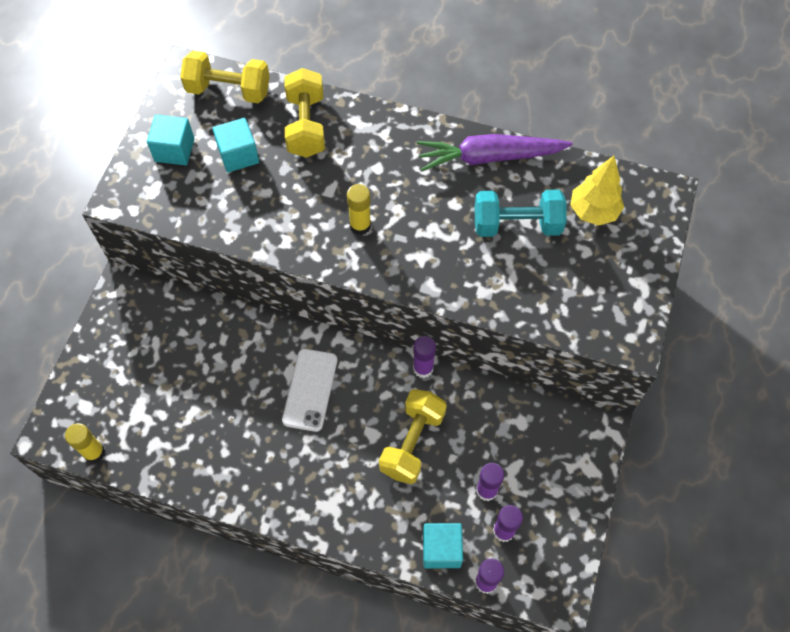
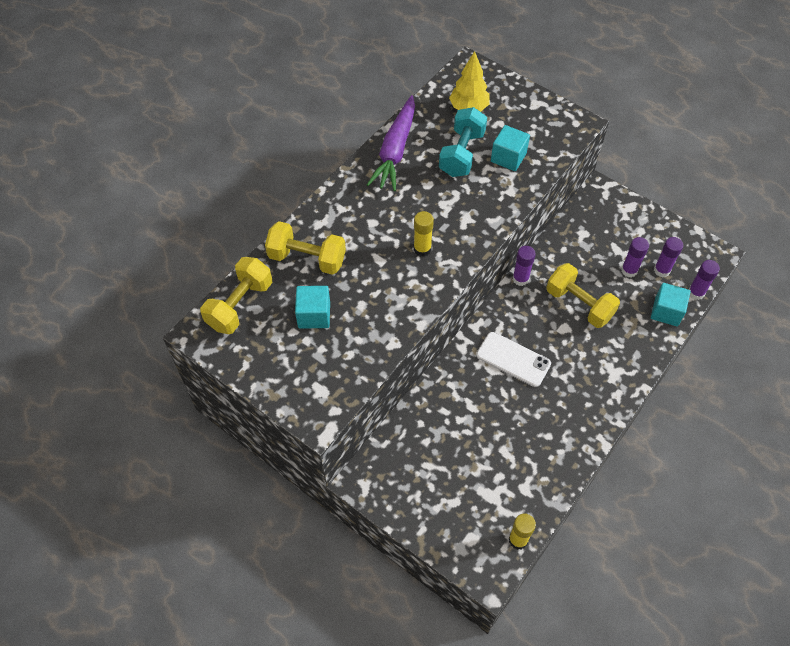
camera: 70 degrees left, 5 degrees down
(174, 150) = (285, 363): turquoise cube -> turquoise cube (508, 157)

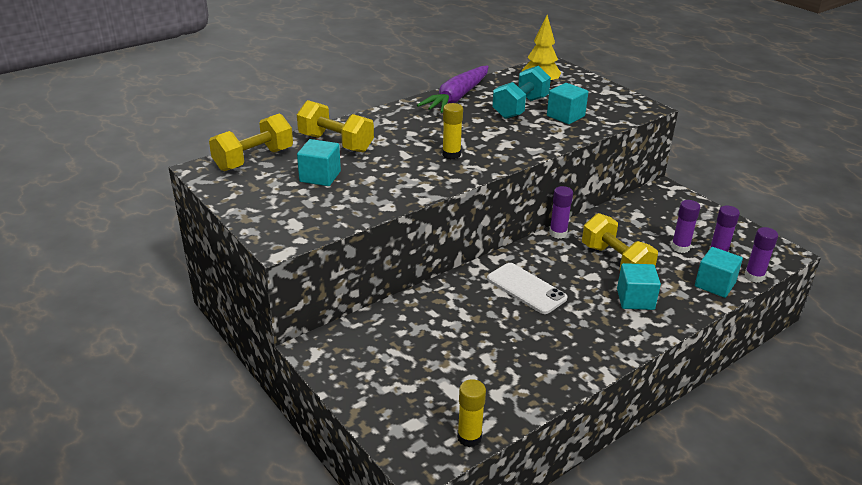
camera: 15 degrees right, 25 degrees down
(606, 348) = (635, 299): none -> turquoise cube

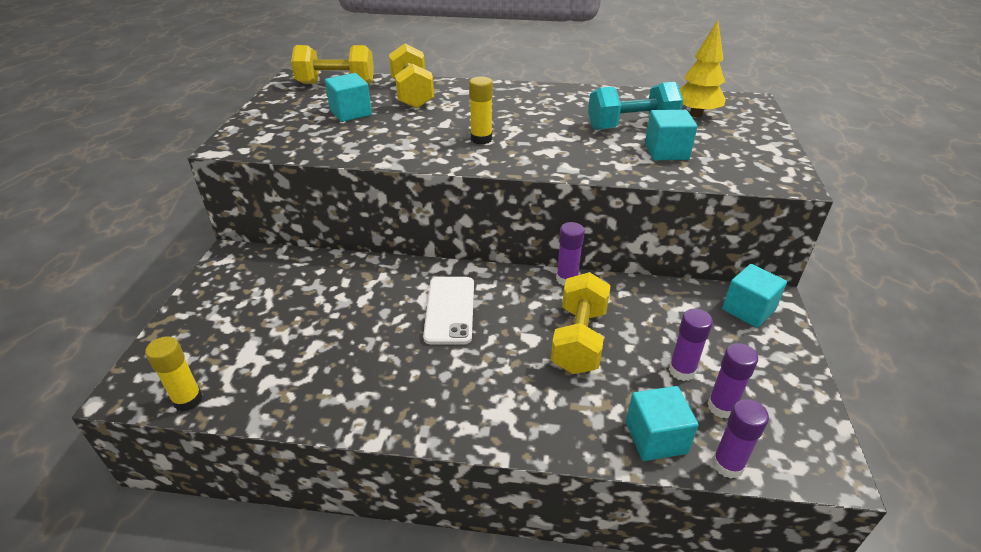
camera: 45 degrees right, 5 degrees up
(457, 97) = (585, 96): purple carrot -> none
(635, 299) = (534, 389): turquoise cube -> turquoise cube (748, 310)

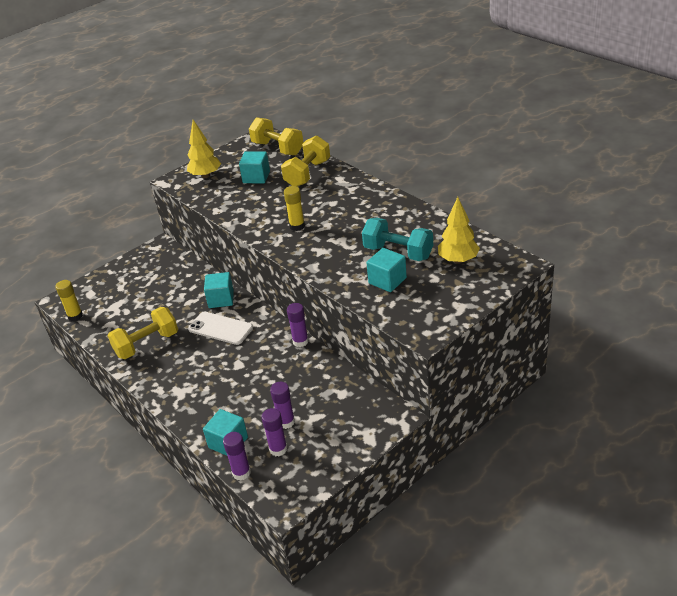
camera: 45 degrees right, 0 degrees up
(274, 129) = (205, 176): none -> yellow tree
(450, 310) = (220, 328): white phone -> white phone turned 75 degrees clockwise
(579, 340) = (259, 378): yellow dumbbell -> yellow dumbbell (147, 344)
(748, 310) = (374, 413): turquoise cube -> turquoise cube (221, 299)

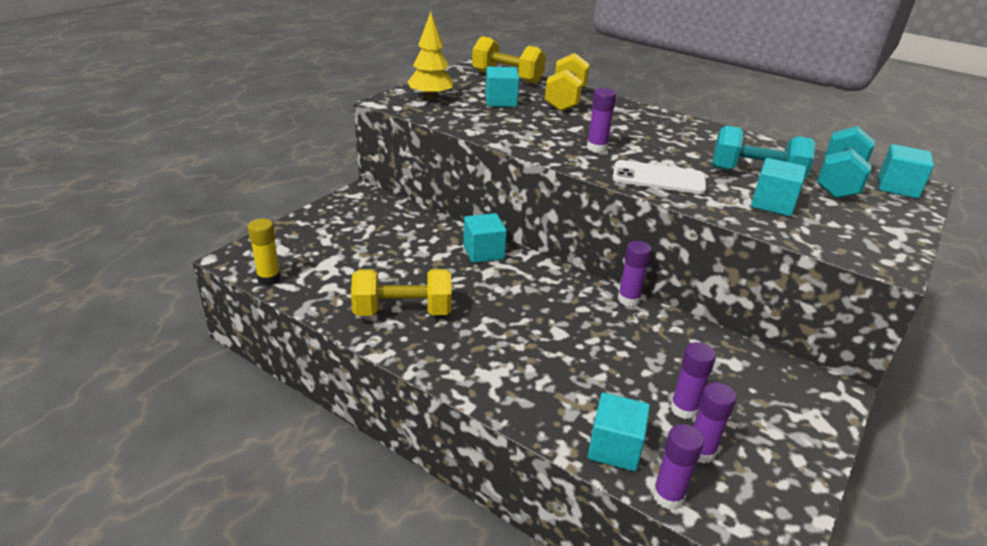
camera: 20 degrees left, 5 degrees down
(147, 344) = (403, 311): yellow dumbbell -> yellow dumbbell turned 45 degrees clockwise
(220, 328) = (504, 287): white phone -> white phone (658, 178)
(297, 226) = (597, 148): yellow glue stick -> purple glue stick
(458, 260) = (838, 182): yellow tree -> turquoise dumbbell
(502, 265) = (897, 187): none -> turquoise cube

